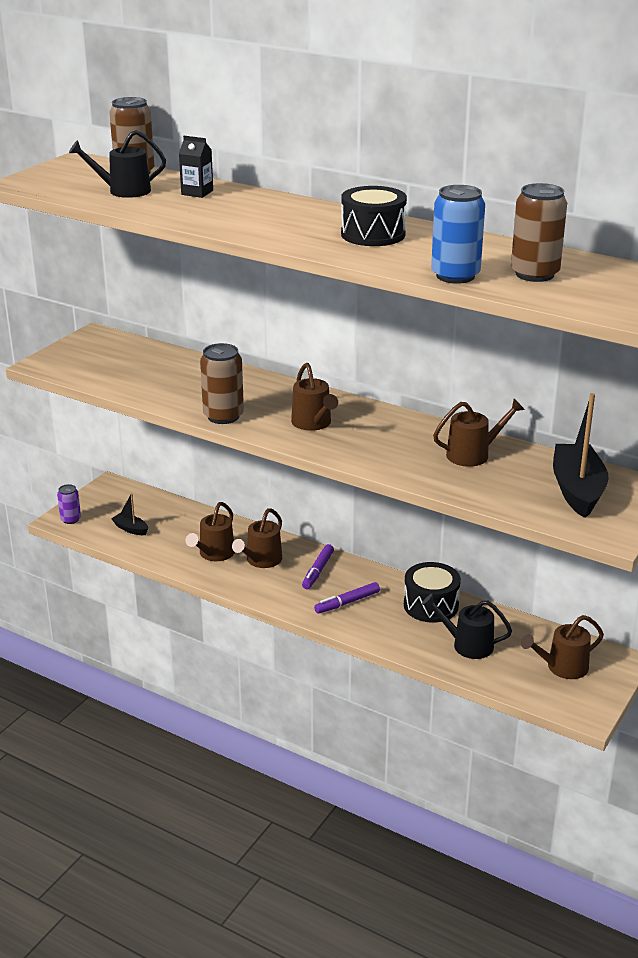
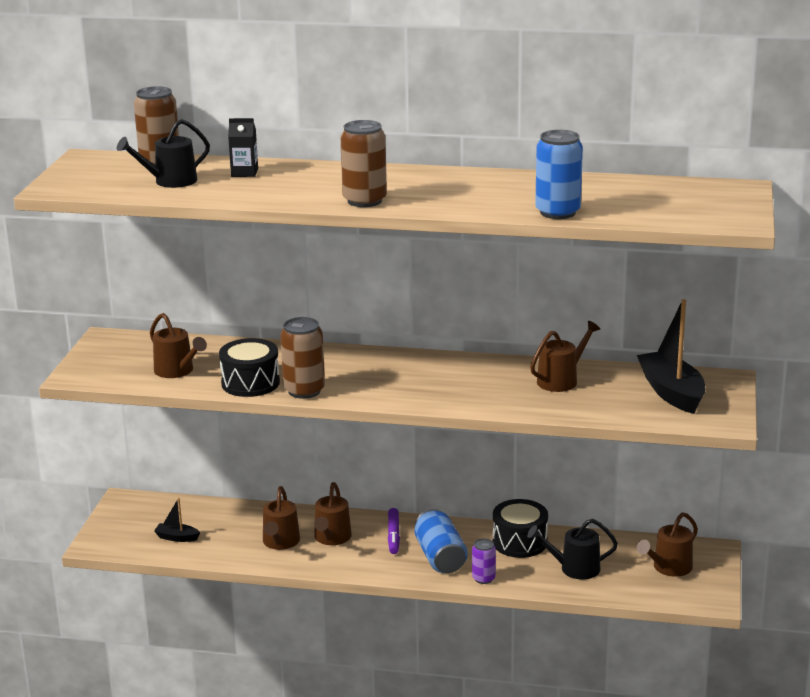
camera: 20 degrees left, 5 degrees down
(70, 519) = (106, 542): purple can -> purple can (483, 578)
(313, 423) = (395, 381): brown watering can -> brown watering can (177, 371)
(347, 602) = (440, 557): purple marker -> blue can
(373, 234) = (450, 187): black drum -> black drum (250, 383)
(534, 274) = (622, 200): brown can -> brown can (364, 201)

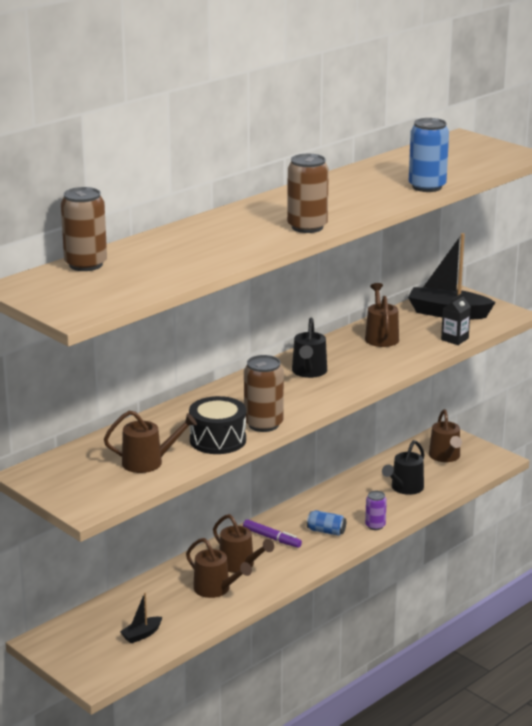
camera: 55 degrees left, 0 degrees up
(170, 181) = (142, 272): black watering can -> black watering can (309, 372)
(244, 172) = (171, 245): black carton -> black carton (454, 339)
(440, 557) = (326, 531): blue can -> blue can, size x0.58
(519, 542) = (346, 494): black drum -> none

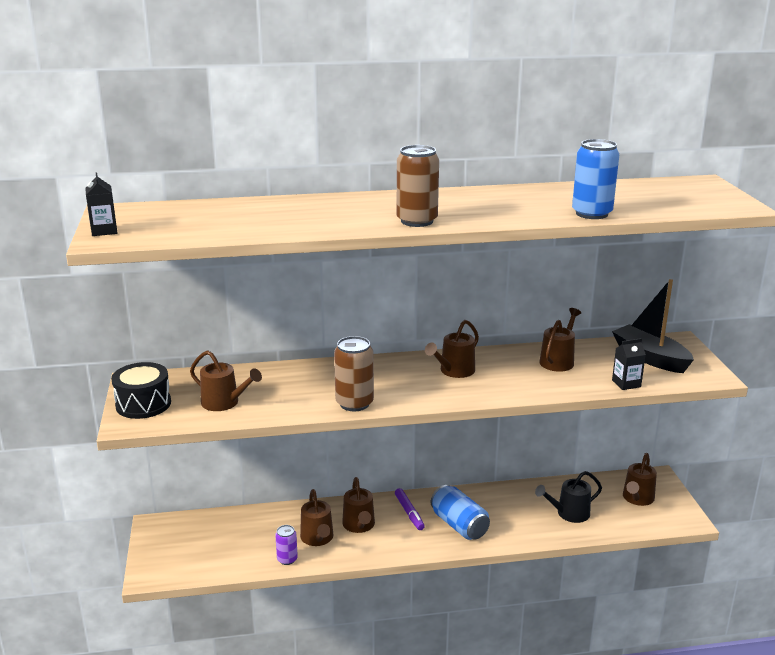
camera: 35 degrees right, 0 degrees up
(56, 306) = (104, 231): none -> black carton
(86, 264) = (190, 207): brown can -> none
(142, 635) = (222, 552): black boat -> none
(218, 440) = (300, 404): black drum -> black drum (143, 404)
(309, 372) = (454, 371): black watering can -> brown watering can
(326, 531) = (459, 525): blue can -> blue can, size x1.72
(375, 526) = (506, 537): purple can -> purple can (287, 559)

